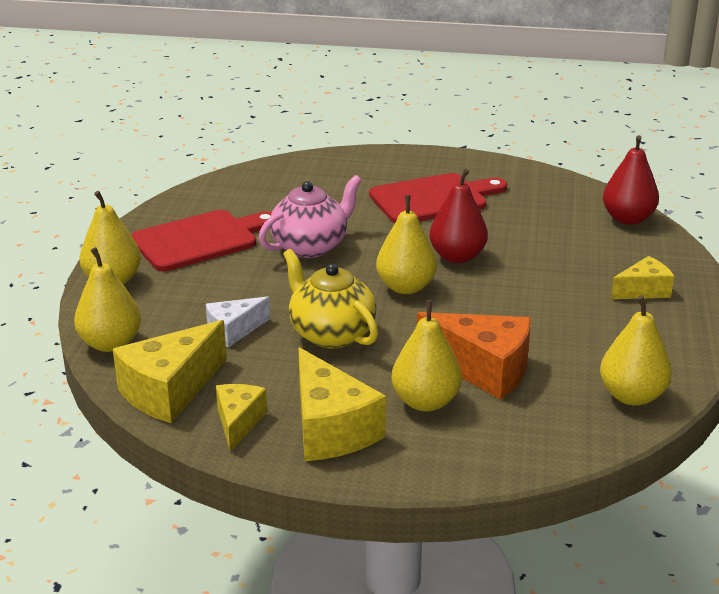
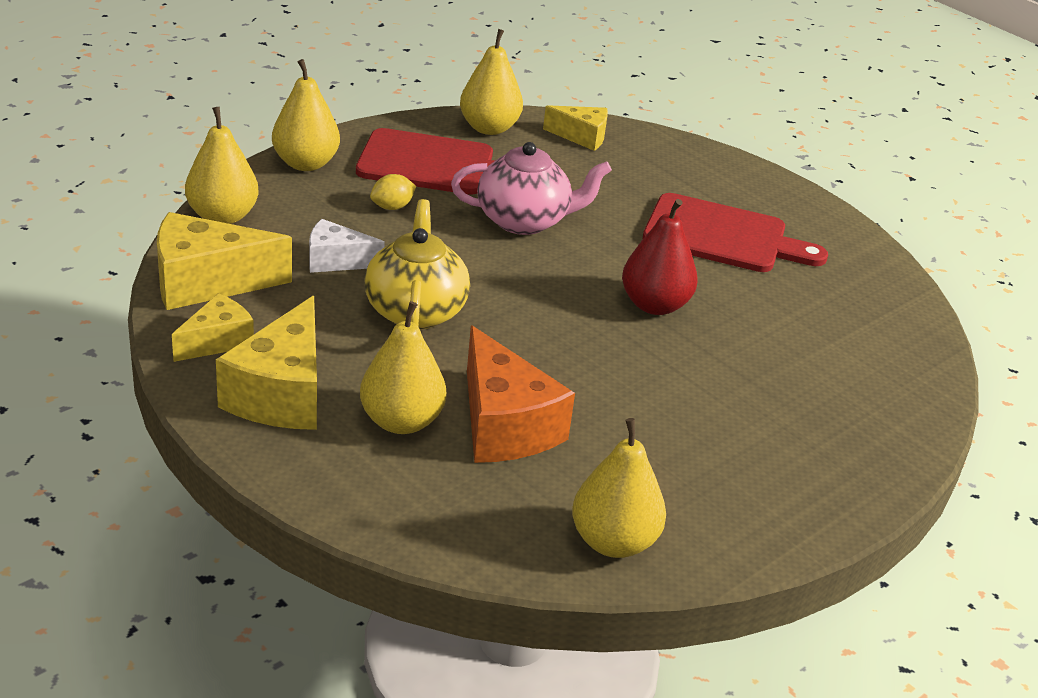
camera: 35 degrees right, 5 degrees up
(216, 279) = (392, 207): none -> yellow lemon
(406, 287) = (554, 306): yellow pear -> yellow pear (489, 128)
(627, 219) = (917, 366): red pear -> none
(643, 291) = (807, 448): yellow cheese -> yellow cheese (581, 137)

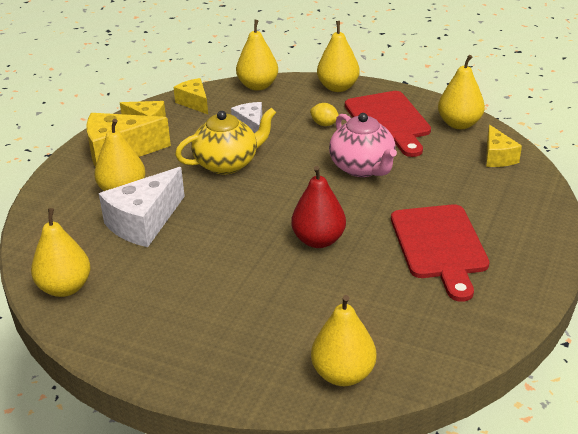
camera: 70 degrees right, 0 degrees up
(206, 282) = (194, 103): yellow cheese -> yellow cheese, size x0.59
(504, 425) = (144, 222): orange cheese -> white cheese
(906, 375) = (343, 374): none -> yellow pear

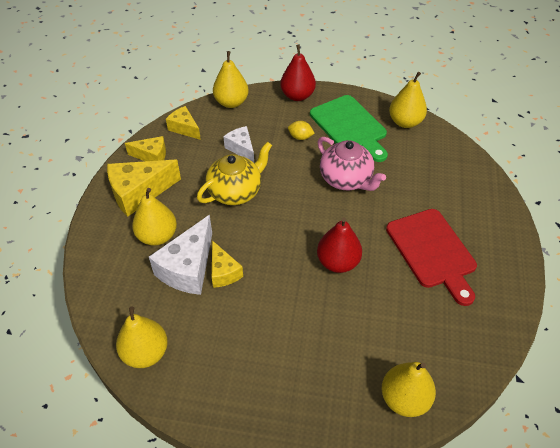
camera: 15 degrees left, 15 degrees up
(338, 87) = (297, 96): yellow pear -> red pear
(389, 121) = (350, 126): red cutting board -> green cutting board
(497, 157) = (445, 152): yellow cheese -> yellow cheese (223, 272)

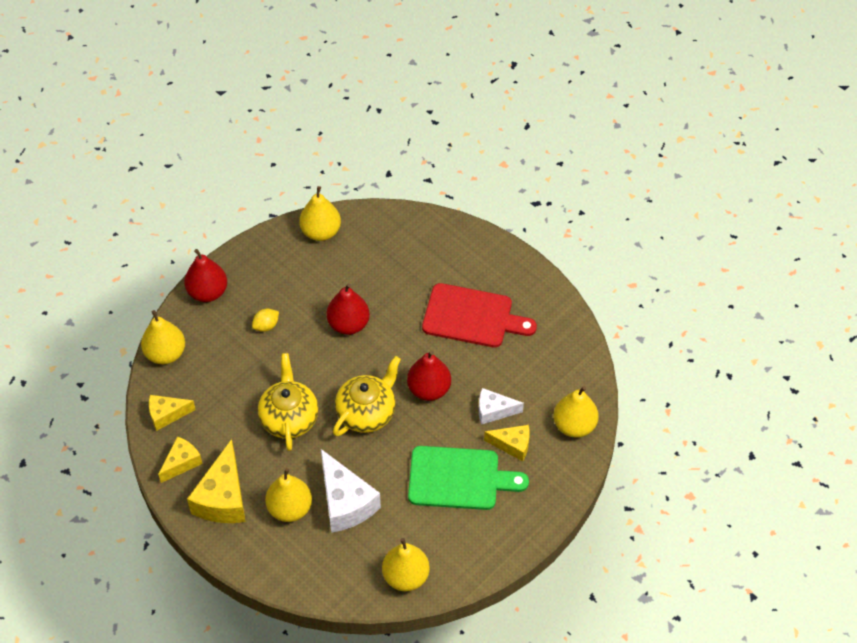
camera: 55 degrees left, 5 degrees up
(223, 272) = (371, 478): yellow cheese -> yellow cheese (512, 445)
(241, 148) = (238, 382): white cheese -> white cheese (494, 411)
(280, 234) = (367, 413): none -> yellow teapot
(346, 179) = (348, 324): pink teapot -> red pear
(350, 126) = (288, 278): green cutting board -> green cutting board (459, 478)

